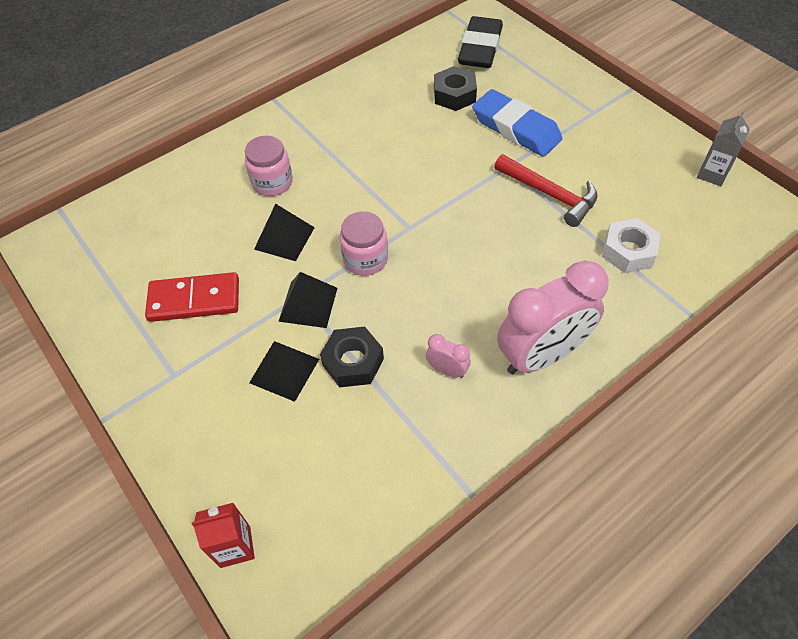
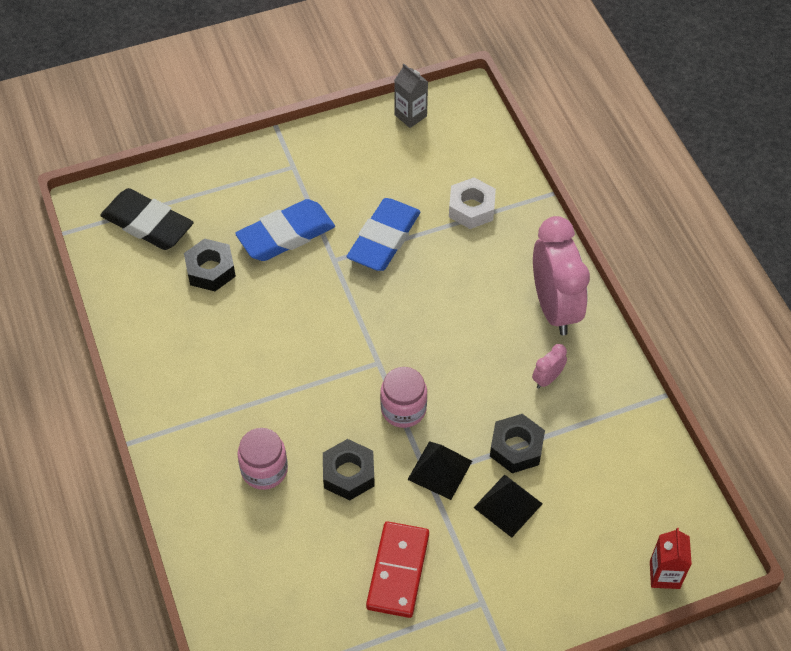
camera: 75 degrees left, 0 degrees up
(284, 238) = (348, 474): black pyramid -> black nut
(550, 194) = (384, 239): red hammer -> blue eraser

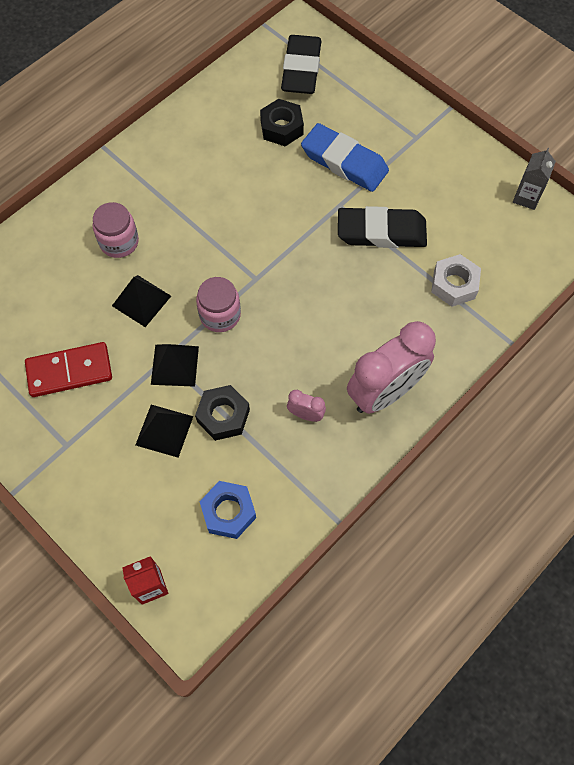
camera: 65 degrees right, 10 degrees up
(348, 474) = (141, 300): black nut -> black pyramid
(384, 239) = (381, 232): blue eraser -> black eraser
(617, 481) = (228, 512): none -> blue nut

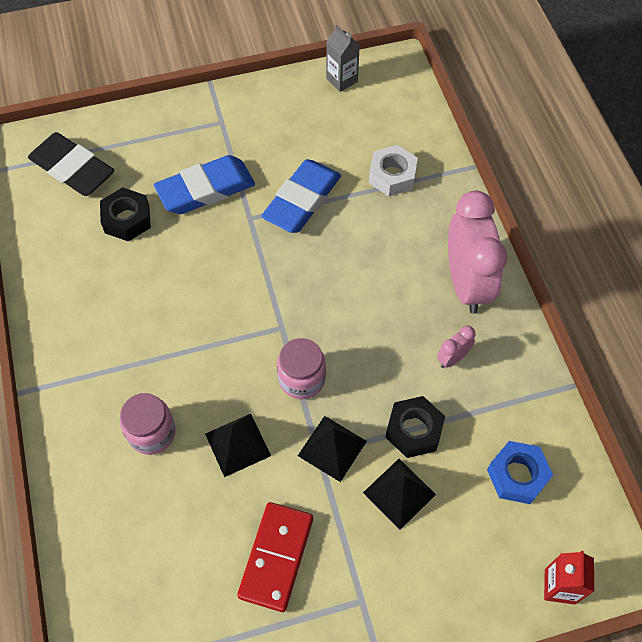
camera: 60 degrees left, 5 degrees down
(381, 232) = (302, 200): black eraser -> blue eraser

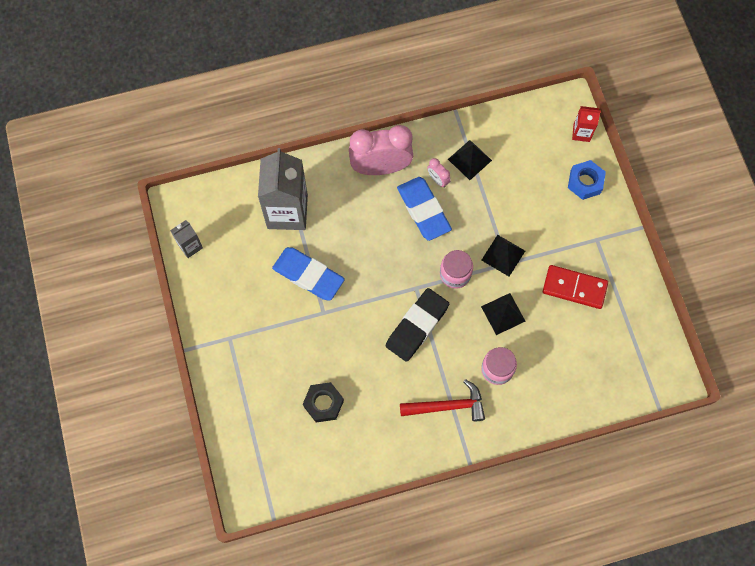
camera: 90 degrees left, 10 degrees up
(72, 169) = (273, 452): black eraser -> black eraser (417, 326)
(105, 365) = (447, 406): none -> red hammer
(206, 189) = (296, 346): blue eraser -> blue eraser (423, 210)
(392, 176) = (287, 211): white nut -> grey carton
(399, 493) = (531, 216): black pyramid -> black pyramid (469, 159)
(414, 430) = (489, 206): black nut -> none
(517, 475) = (516, 149): blue nut -> blue nut (585, 182)

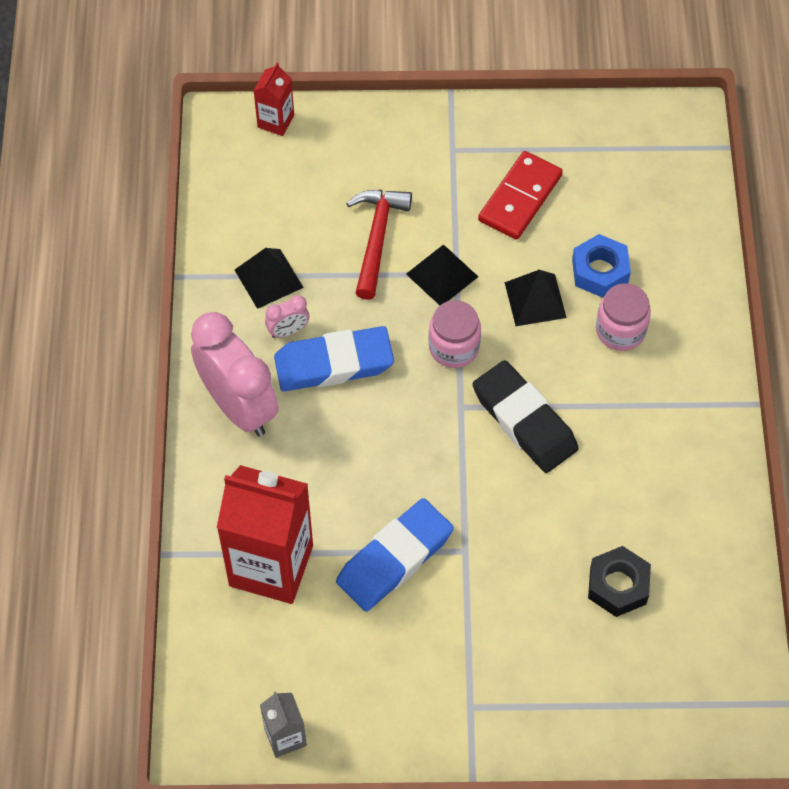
camera: 75 degrees left, 10 degrees down
(287, 211) = (271, 565): grey carton -> red carton
(380, 167) = (239, 406): pink clock -> pink clock turned 135 degrees clockwise
(447, 406) = (661, 411): red hammer -> red hammer (376, 238)
(585, 182) = (358, 139): blue nut -> blue nut (600, 271)

